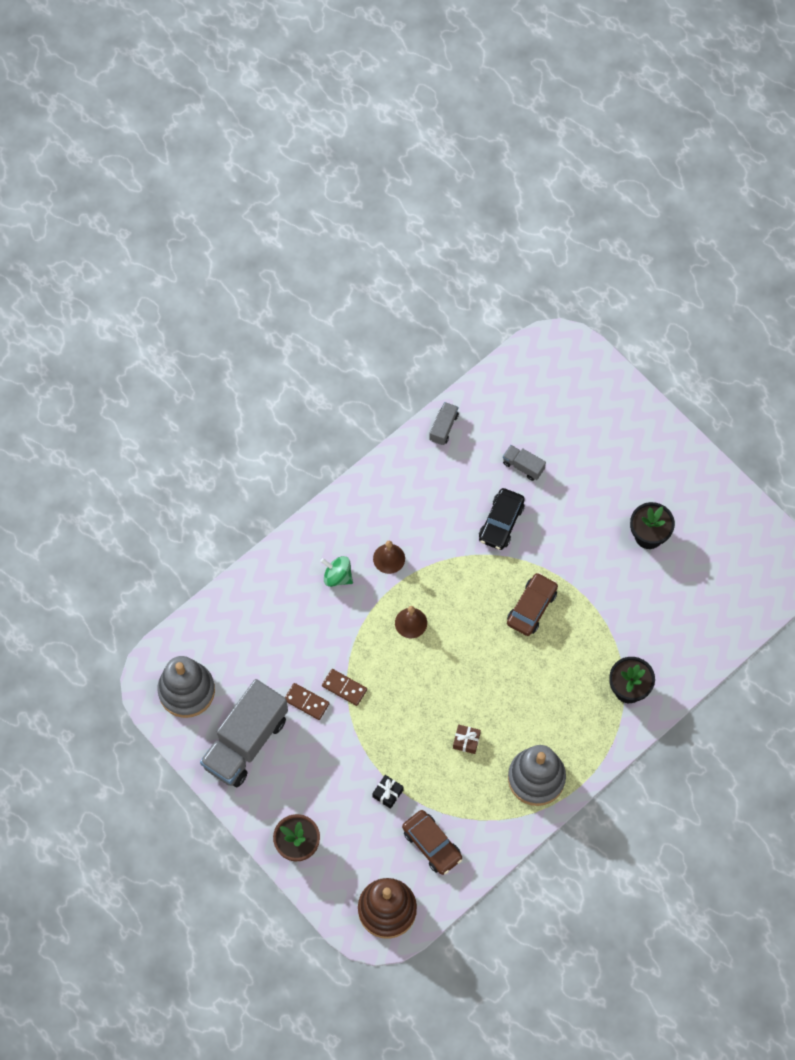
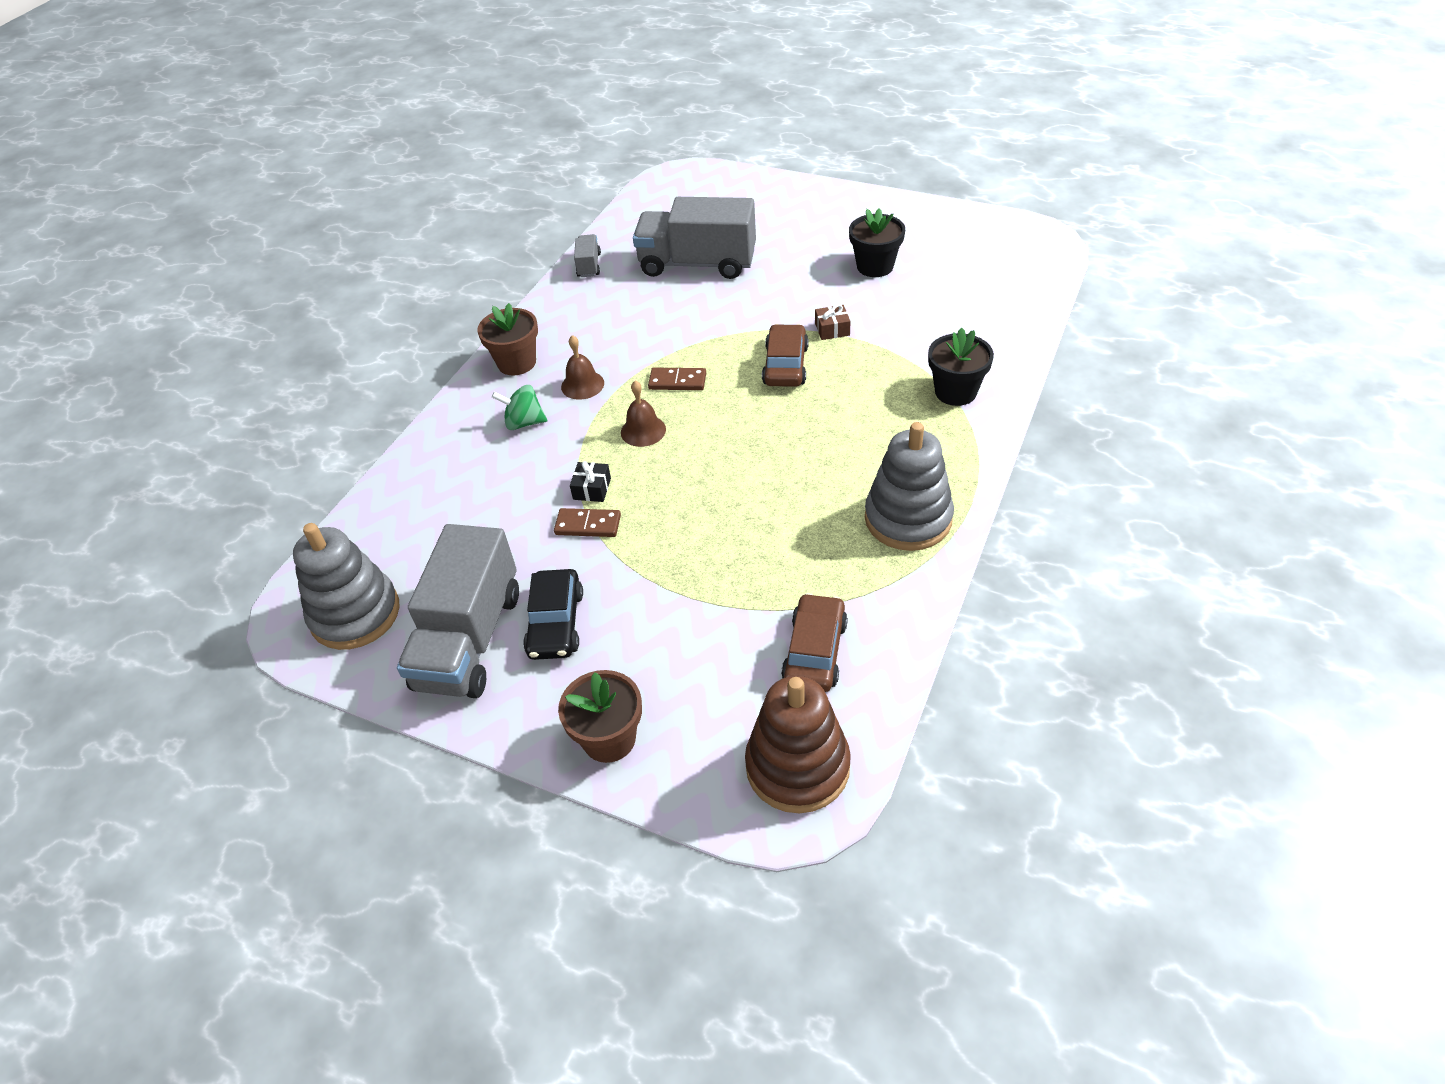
camera: 20 degrees left, 20 degrees down
(306, 702) = (541, 560): brown domino -> brown domino (677, 381)
(353, 513) = (517, 363): none -> brown flower pot
(388, 793) = (713, 617): black gift -> black gift (592, 489)
(432, 844) = (814, 652): brown car -> brown car turned 105 degrees counterclockwise
(466, 741) = (788, 517): brown gift -> brown gift (832, 329)
(501, 522) = (701, 312): black car -> black car (556, 623)
(523, 466) = (697, 264): grey truck -> grey truck, size x2.27

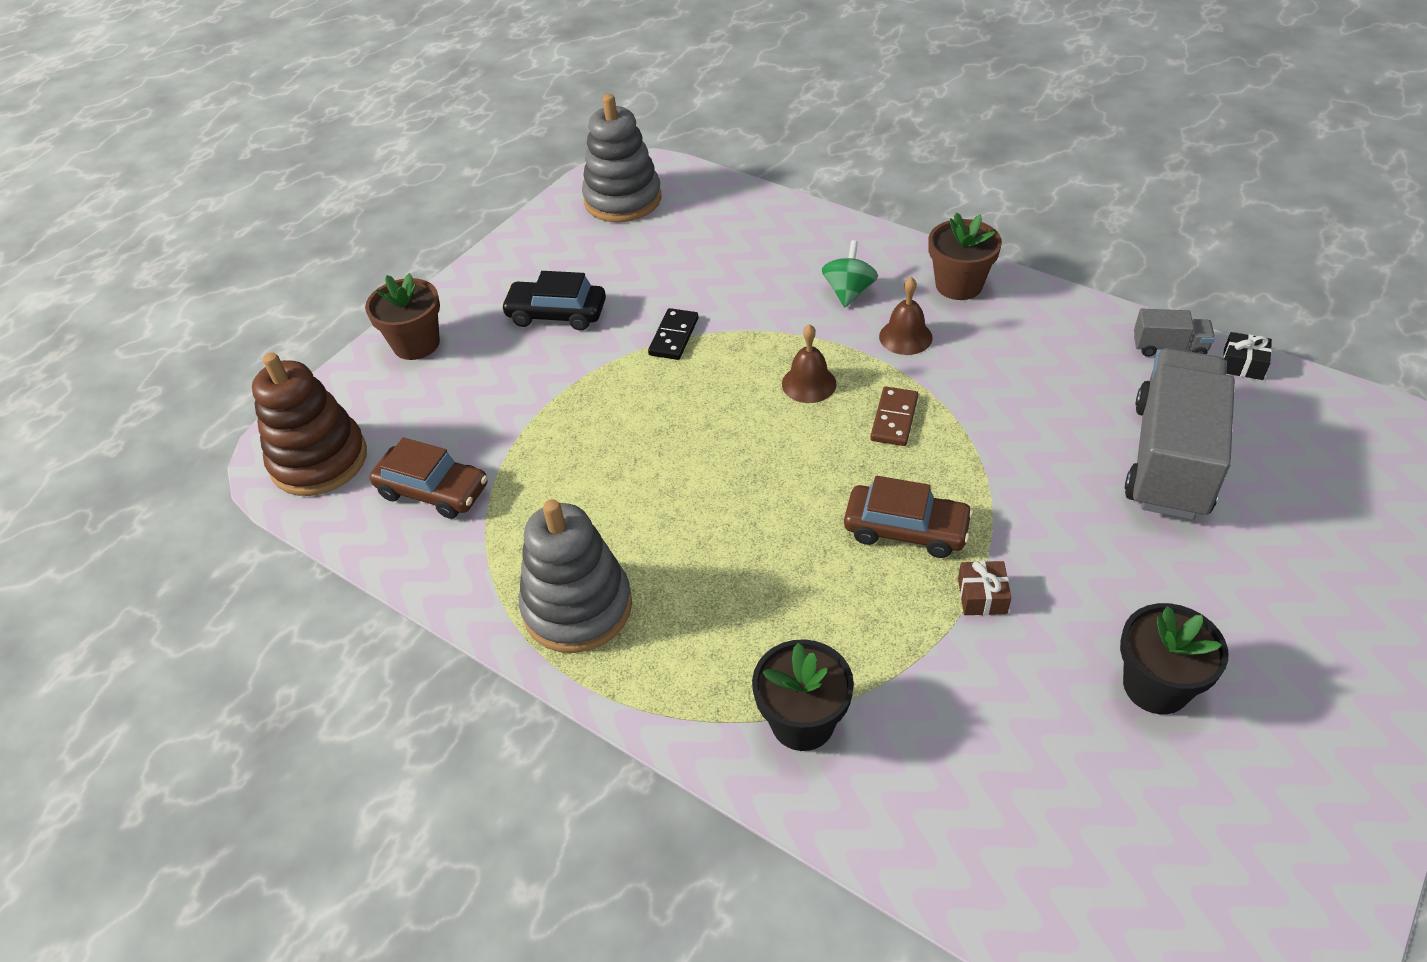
camera: 100 degrees right, 0 degrees up
(469, 640) = (563, 263): grey truck -> none
(588, 525) = (673, 336): brown domino -> black domino
(592, 489) = (726, 340): black gift -> black gift (1243, 364)

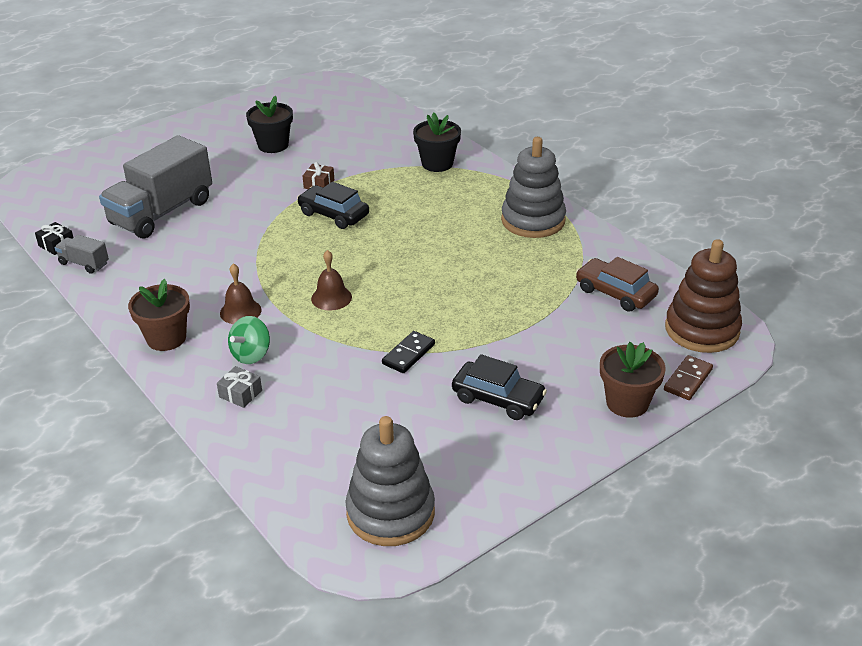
camera: 165 degrees left, 10 degrees down
(826, 253) = (240, 394): none -> grey gift
(894, 419) = (293, 265): brown domino -> brown domino (688, 380)
(906, 529) = (333, 214): brown car -> black car

